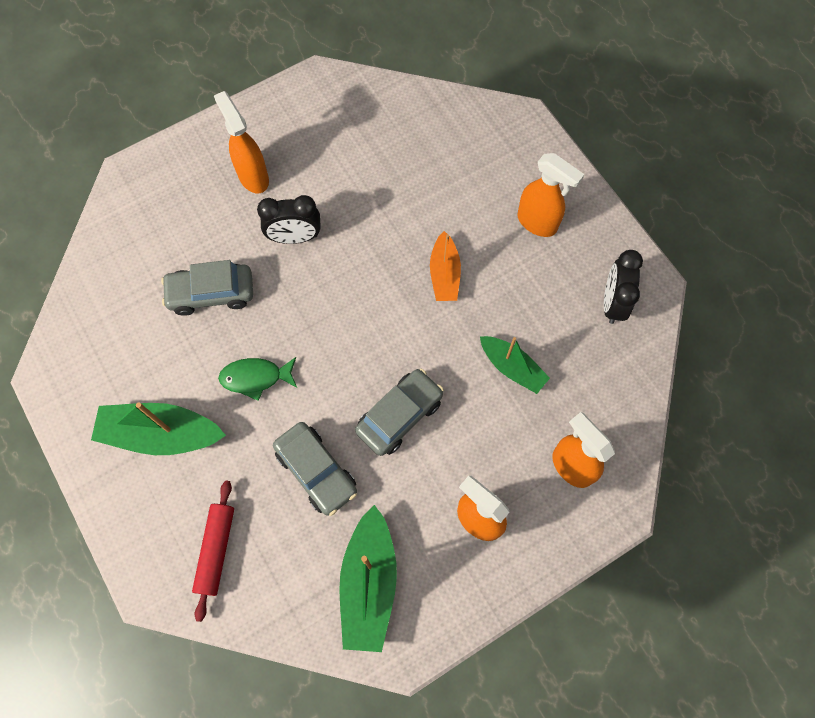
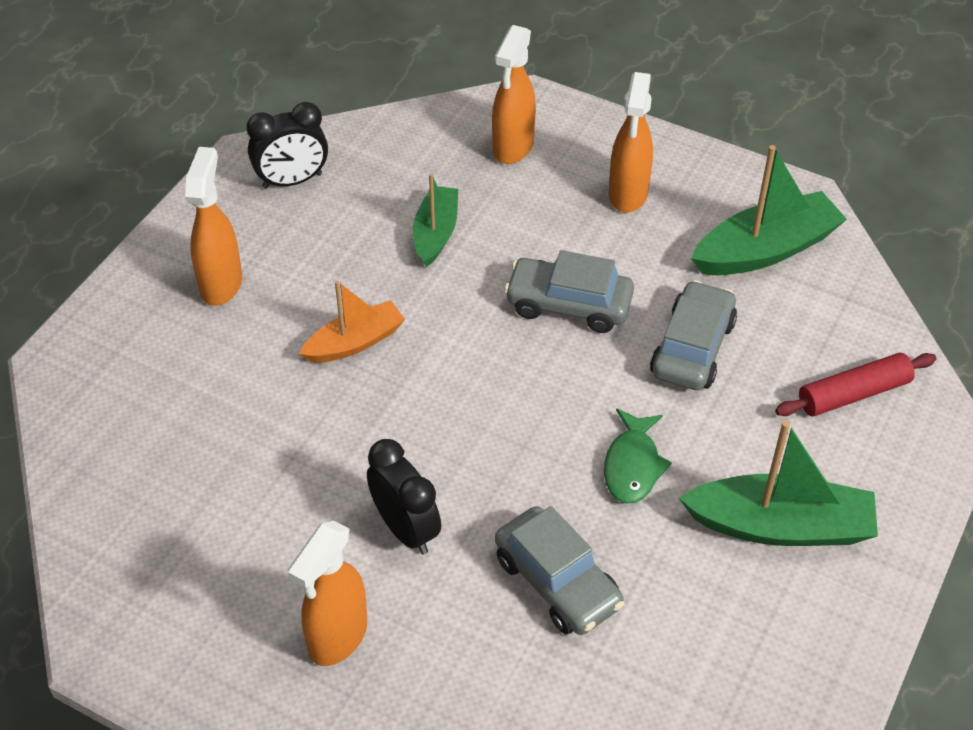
camera: 120 degrees left, 20 degrees down
(161, 434) = (781, 526): green boat -> green boat turned 60 degrees counterclockwise
(255, 378) = (632, 465): green fish -> green fish turned 45 degrees clockwise

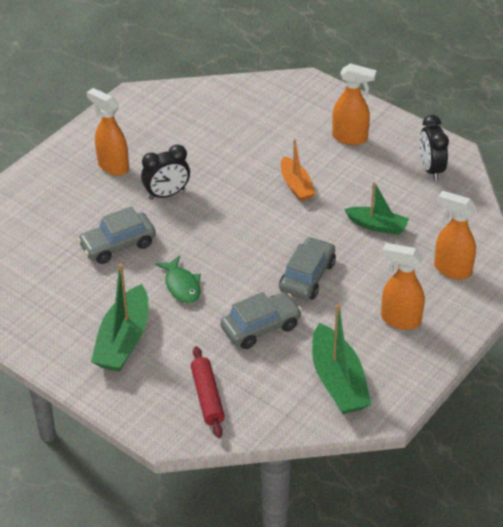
camera: 100 degrees right, 5 degrees down
(632, 465) = (182, 285): green fish -> green fish turned 135 degrees counterclockwise
(692, 348) = (261, 327): grey car -> grey car turned 60 degrees counterclockwise

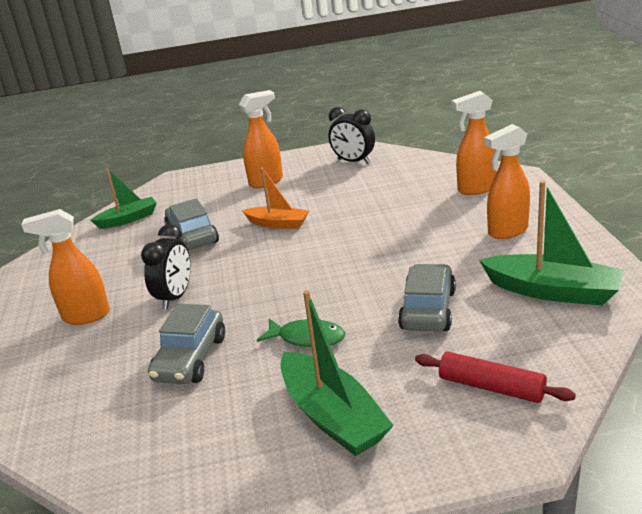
camera: 45 degrees left, 15 degrees down
(307, 277) = (395, 258): grey car -> grey car (192, 236)
(377, 226) = (381, 203): green boat -> green boat (128, 219)

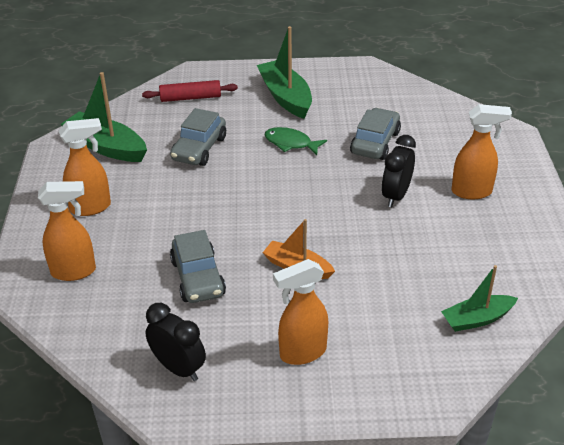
camera: 175 degrees left, 10 degrees up
(192, 236) = (391, 270): grey car -> grey car (198, 278)
(491, 387) = (190, 98): red rolling pin -> red rolling pin turned 45 degrees counterclockwise

